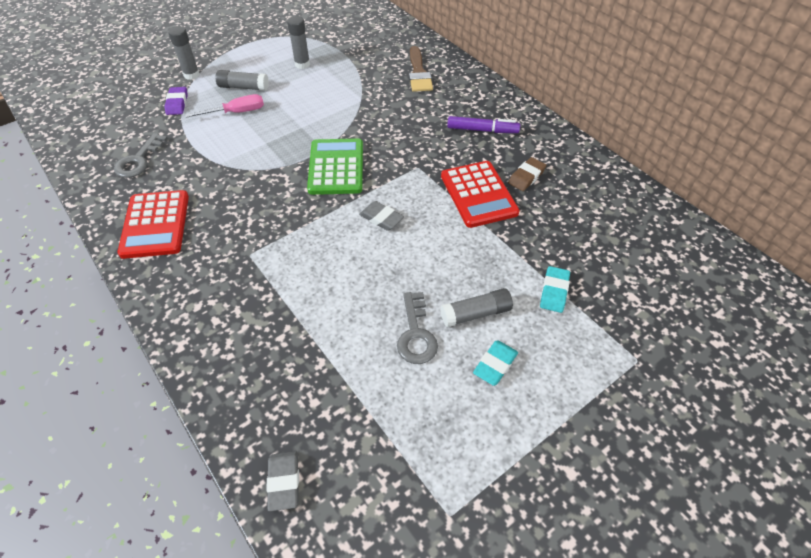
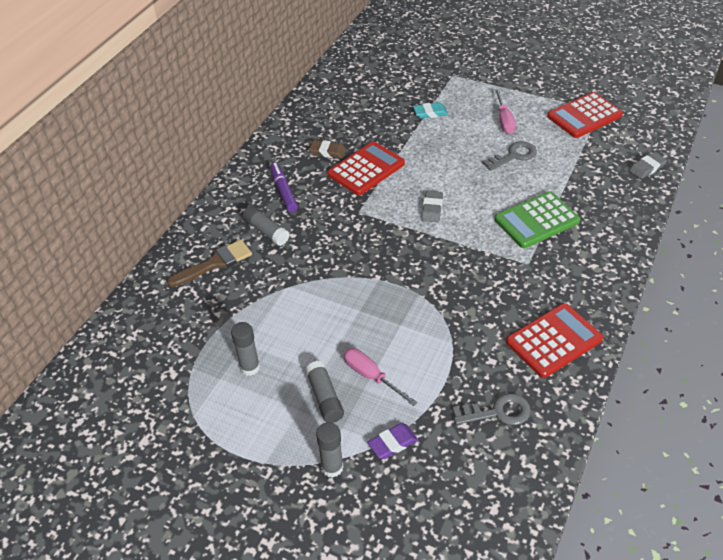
camera: 115 degrees left, 5 degrees down
(336, 167) = (396, 260): green calculator -> green calculator (536, 220)
(448, 479) = (584, 116): none -> red calculator
(475, 313) = (476, 138): grey glue stick -> grey glue stick (266, 231)
(495, 364) = (504, 120): turquoise eraser -> pink screwdriver

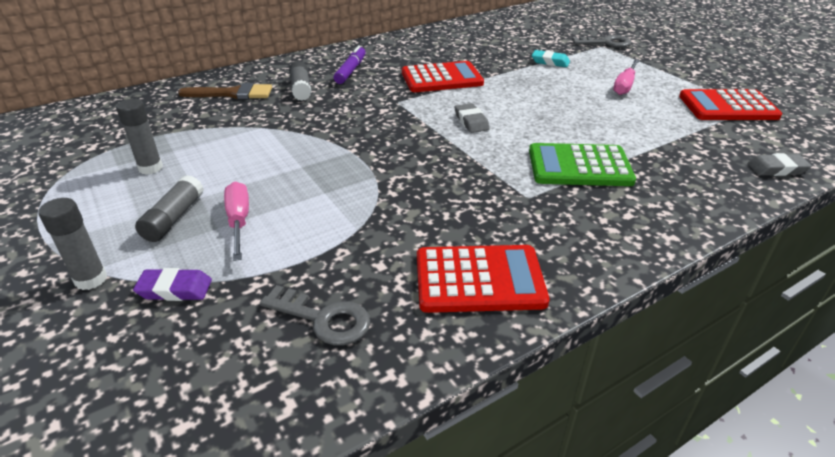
camera: 30 degrees right, 10 degrees down
(328, 152) = (421, 59): brown eraser -> none
(432, 209) = (471, 121): grey eraser -> grey eraser turned 60 degrees counterclockwise
(514, 156) = (607, 111): grey key -> grey key (606, 43)

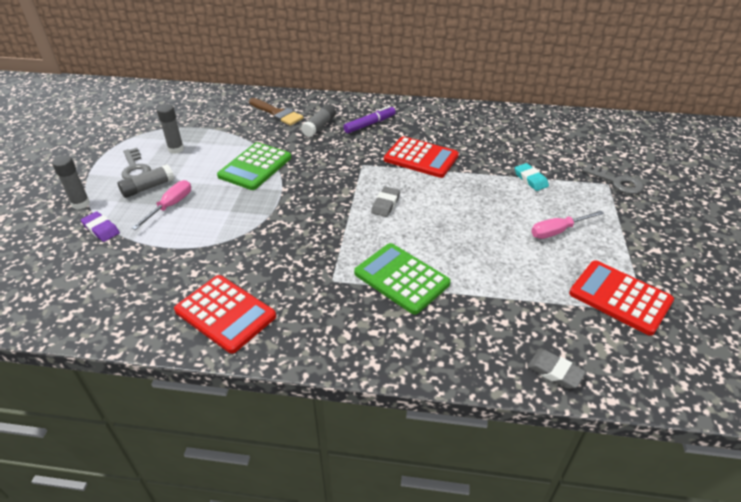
camera: 40 degrees right, 5 degrees up
(286, 145) = (255, 167): none -> green calculator
(324, 319) = (132, 285): grey key -> grey key (135, 168)

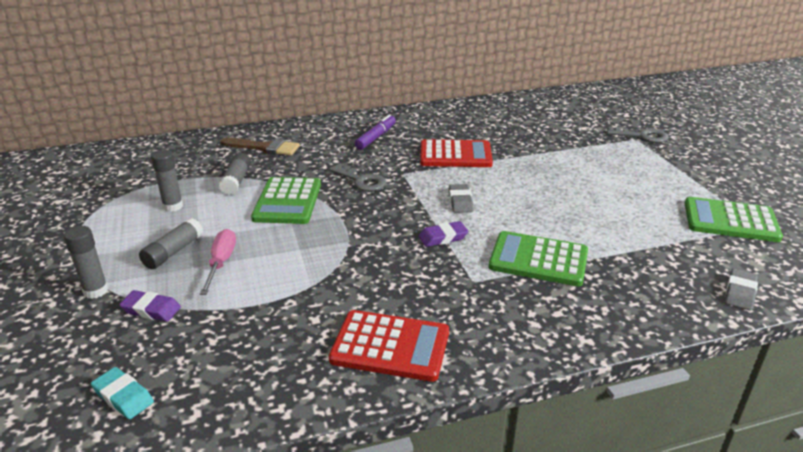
camera: 25 degrees left, 10 degrees down
(135, 168) = (137, 237): grey key -> grey key (361, 180)
(319, 126) = (324, 150): grey glue stick -> grey glue stick (236, 181)
(343, 233) = (443, 237): none -> purple eraser
(530, 179) = (571, 150): turquoise eraser -> turquoise eraser (123, 396)
(555, 372) = (740, 293): grey eraser -> grey eraser turned 75 degrees counterclockwise
(558, 231) = (633, 184): pink screwdriver -> none
(620, 297) = (730, 221): red calculator -> green calculator

